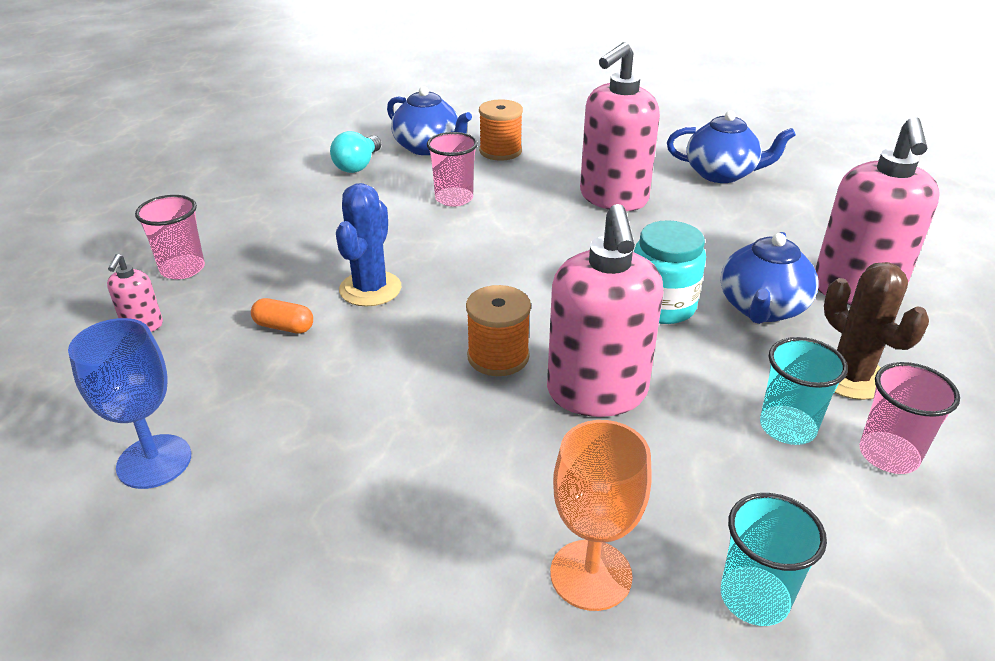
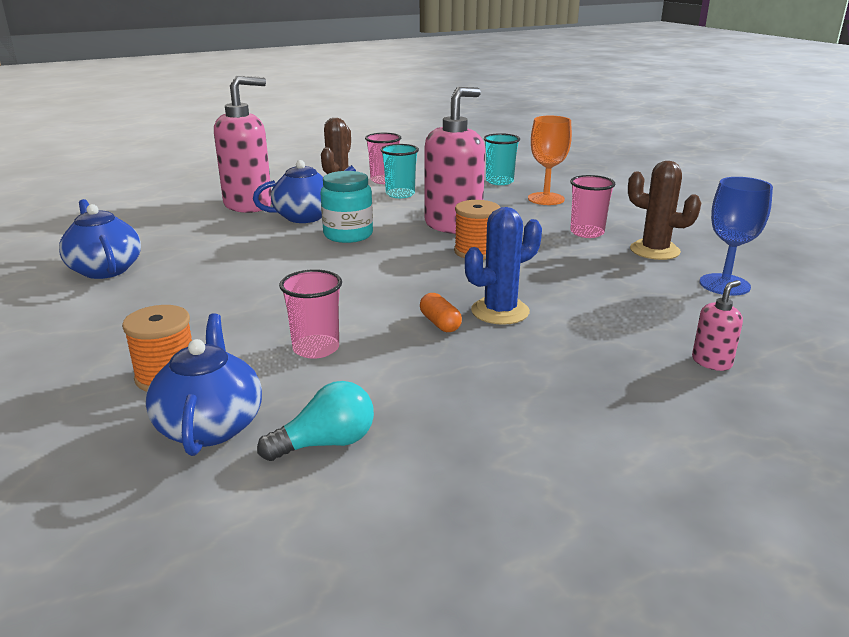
camera: 135 degrees left, 10 degrees down
(182, 269) = (651, 399): pink cup -> pink cup (587, 233)
(284, 327) = (591, 315): orange capsule -> orange capsule (440, 323)
(285, 497) = (654, 250): none -> brown cactus
(613, 198) = (213, 289): pink soap dispenser -> none

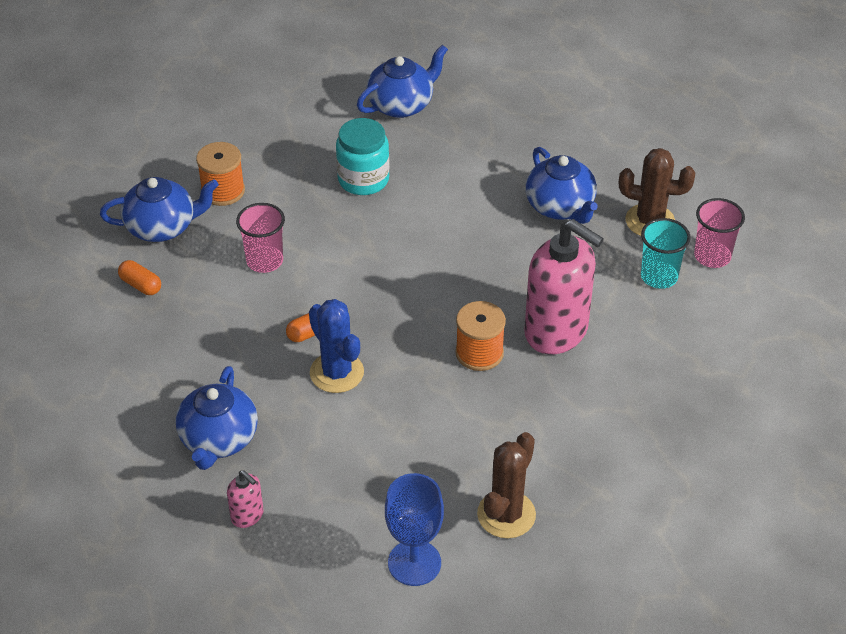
camera: 85 degrees right, 20 degrees up
(248, 205) = (588, 155): pink soap dispenser -> none
(326, 443) = (141, 285): turquoise light bulb -> orange capsule
(348, 235) = (511, 247): turquoise jar -> turquoise jar (363, 179)
(499, 181) = (742, 373): turquoise cup -> none
(546, 199) = (676, 421): orange goblet -> none
(587, 233) = (555, 455): pink cup -> none
(608, 379) = (218, 439): none -> blue teapot

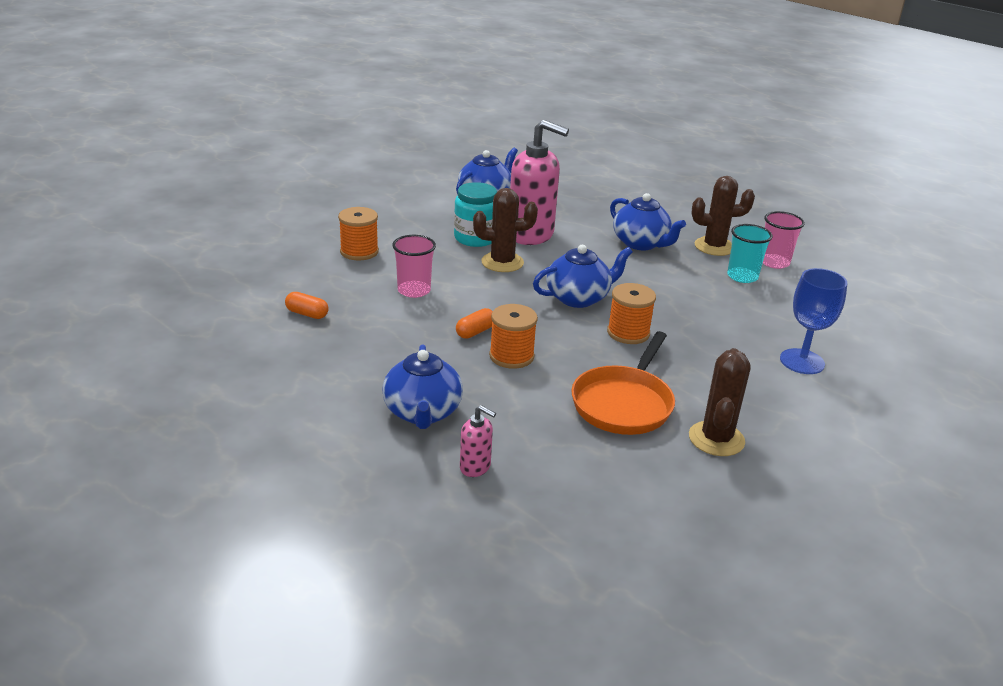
camera: 15 degrees left, 15 degrees down
(162, 227) = (313, 276): blue teapot -> blue teapot (578, 298)
(337, 373) = (511, 356): blue cactus -> orange spool
(380, 224) = (502, 262): none -> brown cactus
(414, 563) = (654, 485): blue goblet -> blue goblet (802, 361)
(430, 454) = (624, 403): none -> orange pan
(556, 331) = (683, 314): pink soap dispenser -> pink soap dispenser (531, 235)

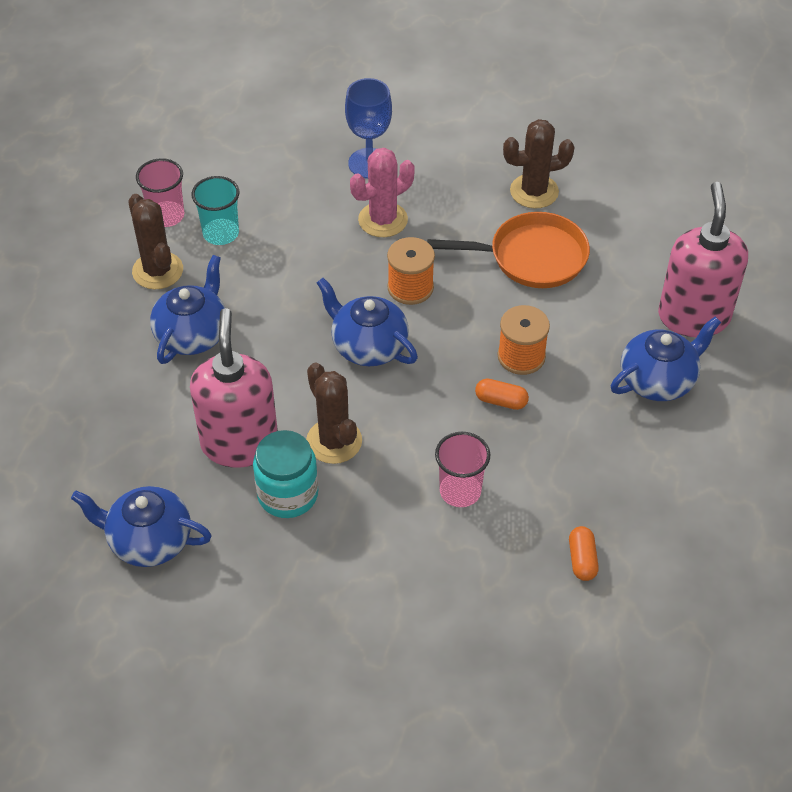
camera: 115 degrees left, 20 degrees up
(359, 252) = (409, 594): orange spool -> none
(475, 467) = (693, 316): pink soap dispenser -> pink soap dispenser, size x2.27
(720, 345) = (383, 220): none -> pink cactus

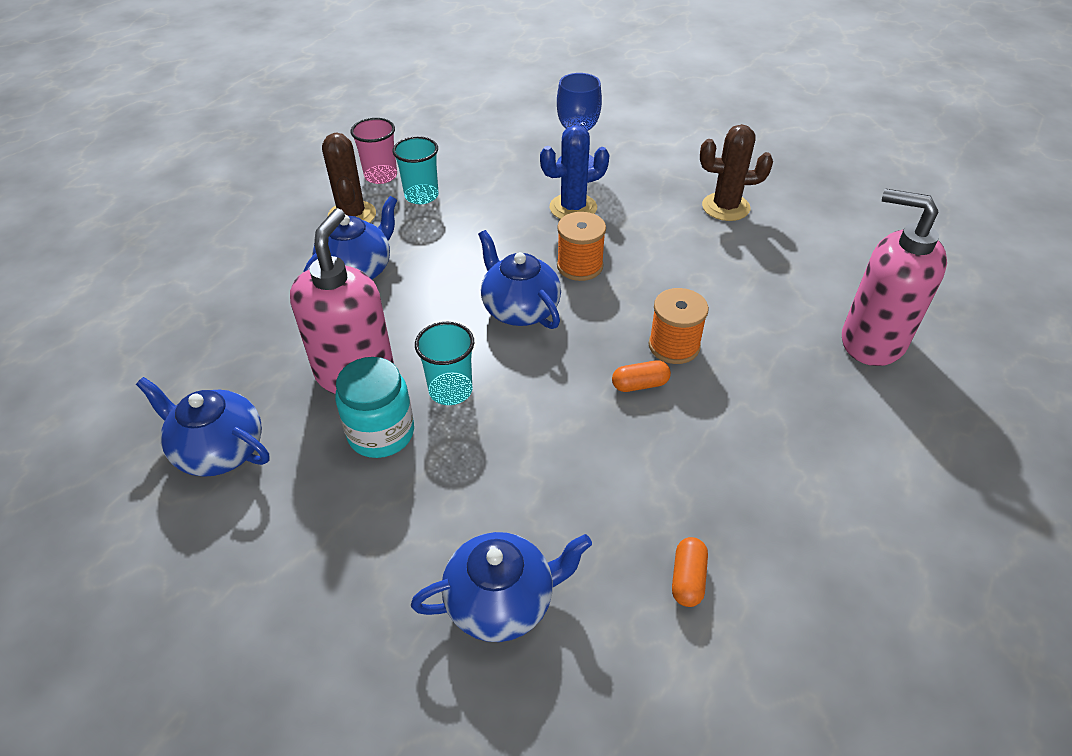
camera: 15 degrees right, 5 degrees down
(334, 441) = (450, 390): brown cactus -> turquoise cup
(383, 220) = (573, 208): pink cactus -> blue cactus
(460, 491) = (566, 468): pink cup -> none
(501, 401) = (640, 384): orange capsule -> orange capsule turned 45 degrees counterclockwise
(531, 257) = (708, 260): orange pan -> none
(658, 380) = (821, 396): blue teapot -> blue teapot (502, 601)
(693, 316) = (872, 341): pink soap dispenser -> pink soap dispenser turned 75 degrees counterclockwise

